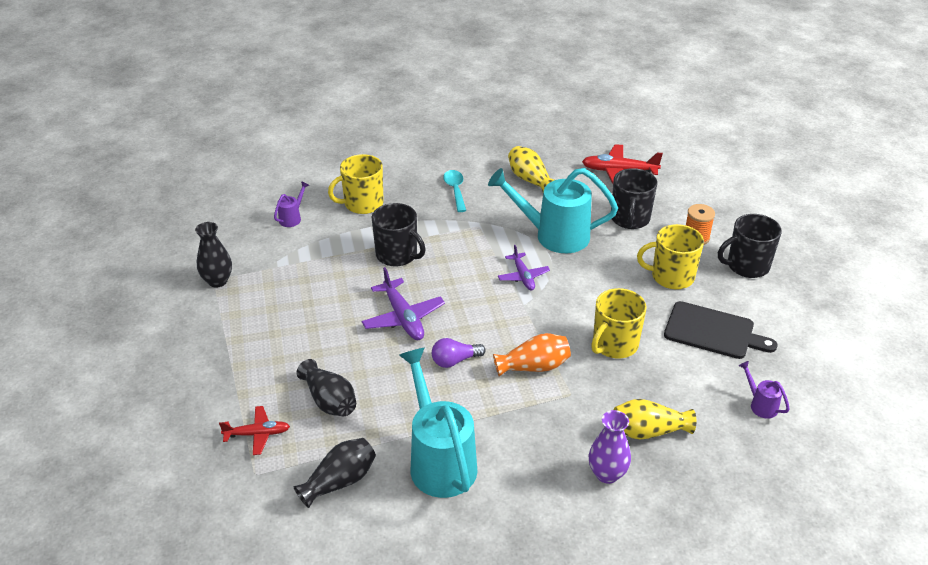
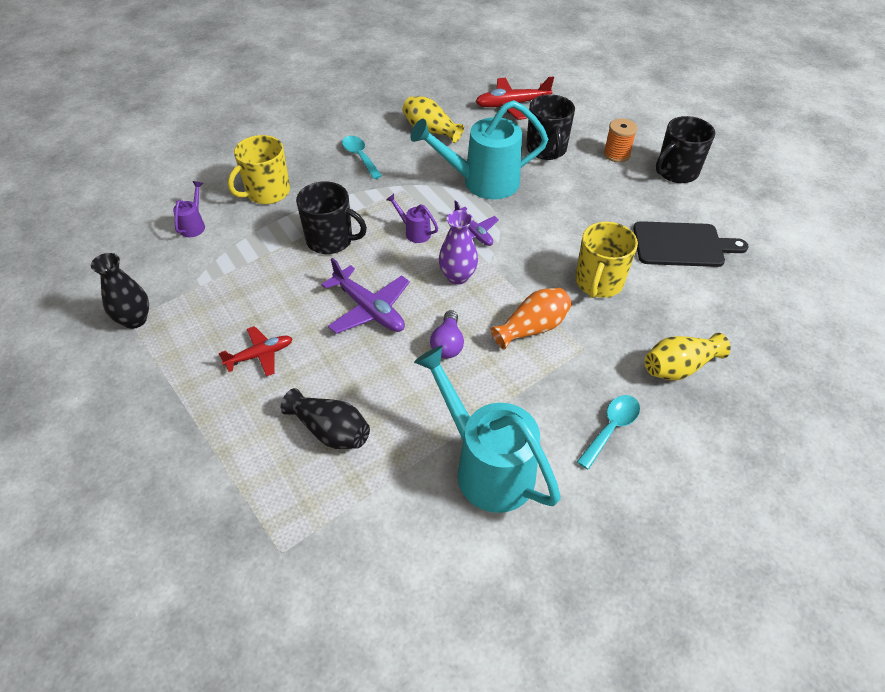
camera: 20 degrees left, 10 degrees up
(257, 434) = (262, 498): red plane -> red plane (260, 355)
(339, 481) = (386, 528): black vase -> none
(455, 361) = (447, 343): purple light bulb -> purple light bulb turned 45 degrees counterclockwise
(560, 461) = (611, 428): none -> turquoise spoon
(607, 474) = (664, 427): purple vase -> purple vase (457, 276)
(671, 276) = (615, 198): yellow mug -> none
(760, 405) = (765, 309): purple watering can -> purple watering can (414, 232)

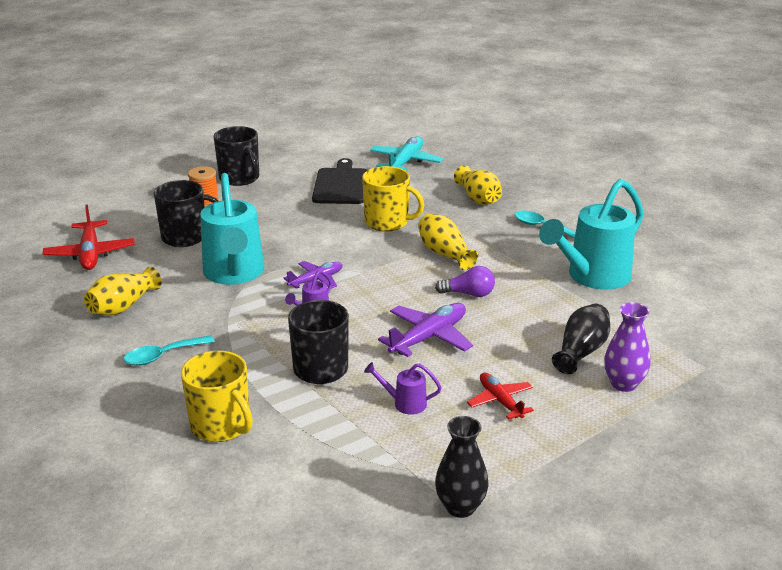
camera: 90 degrees left, 20 degrees down
(194, 225) = (283, 484): purple watering can -> purple watering can (405, 403)
(457, 276) = (381, 289): purple vase -> purple vase (623, 384)
(532, 328) = (444, 254): orange vase -> yellow vase
(764, 300) = (405, 162): none -> turquoise plane

